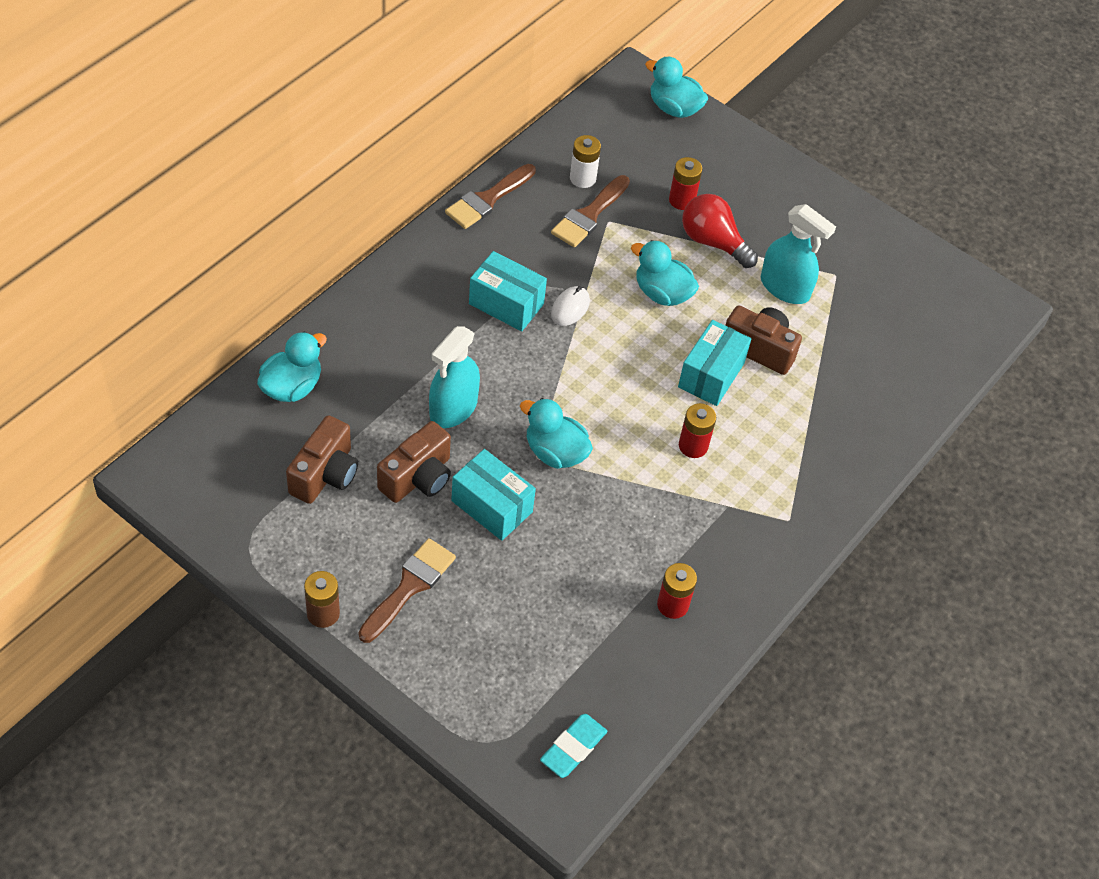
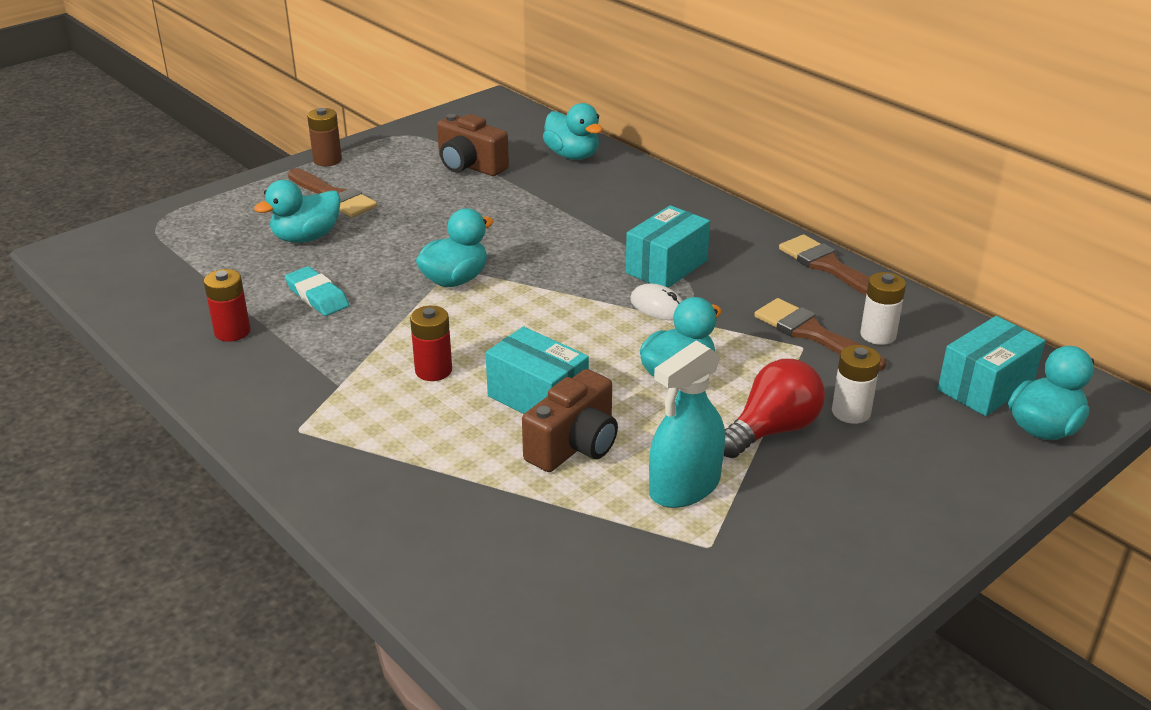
camera: 105 degrees right, 20 degrees down
(418, 478) = (450, 206): brown camera -> none
(453, 408) = (528, 228): turquoise spray bottle -> none
(492, 506) = (402, 240): turquoise box -> turquoise box (985, 387)
(499, 590) = (306, 237): none -> turquoise duck
(573, 748) = (119, 261): turquoise eraser -> turquoise eraser (317, 296)
(682, 200) = (851, 412): red battery -> white battery

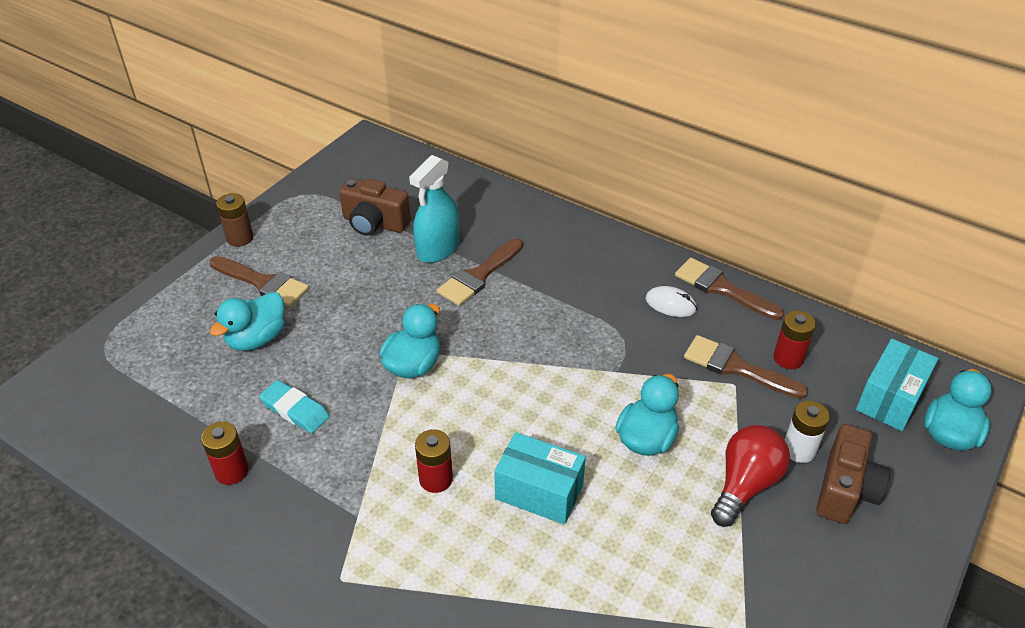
camera: 15 degrees left, 10 degrees up
(560, 220) = (479, 275): none -> brown brush
(572, 155) = (461, 195): turquoise duck -> none
(574, 446) = (591, 541): brown camera -> brown camera (845, 490)
(658, 306) = (600, 362): white mouse -> white mouse (670, 304)
(666, 267) = (590, 314): turquoise box -> none
(684, 487) = (699, 566): turquoise spray bottle -> turquoise spray bottle (438, 248)
(878, 335) = (788, 358): white battery -> red battery

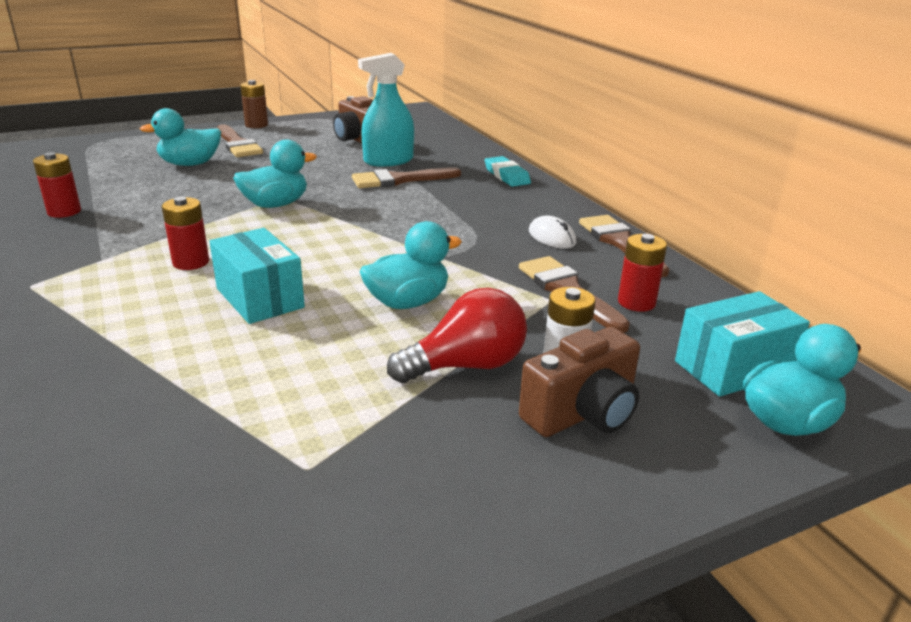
camera: 30 degrees right, 15 degrees down
(295, 410) = (155, 199): turquoise eraser -> turquoise eraser (506, 176)

